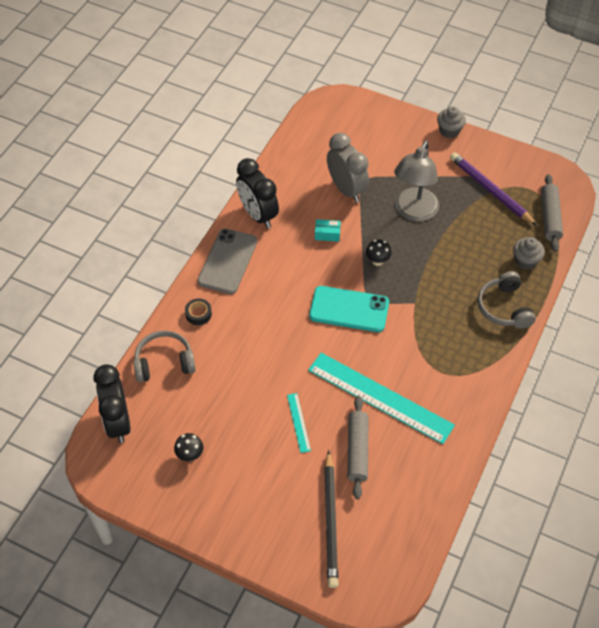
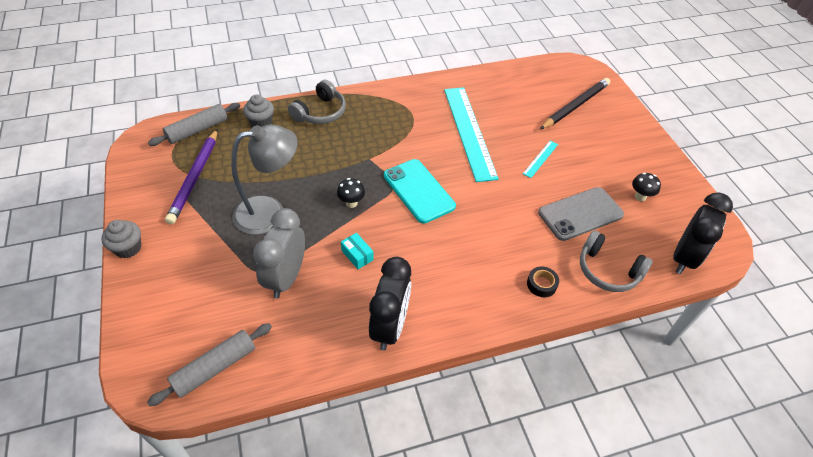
camera: 135 degrees left, 5 degrees down
(228, 261) = (468, 307): grey phone -> grey phone (580, 214)
(357, 450) = (519, 120): grey rolling pin -> grey rolling pin (215, 368)

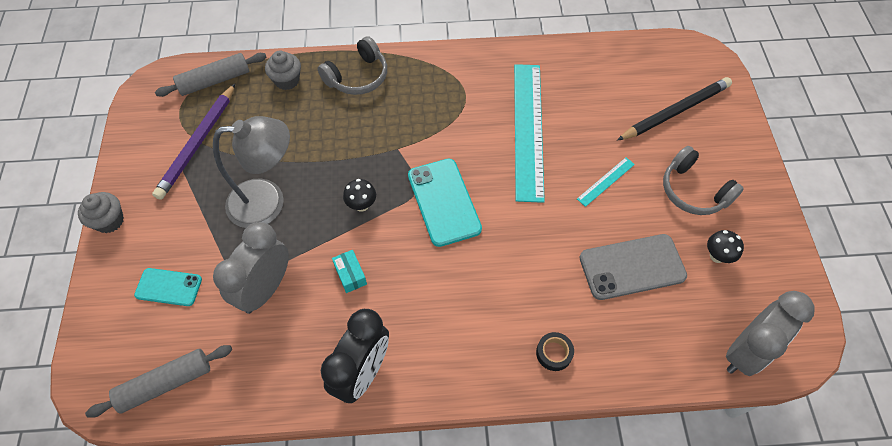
camera: 15 degrees right, 10 degrees up
(197, 291) = (168, 287): none -> turquoise phone
(608, 270) = (641, 350): grey headphones -> grey headphones (693, 191)
(684, 258) = (745, 351): black clock -> grey clock

